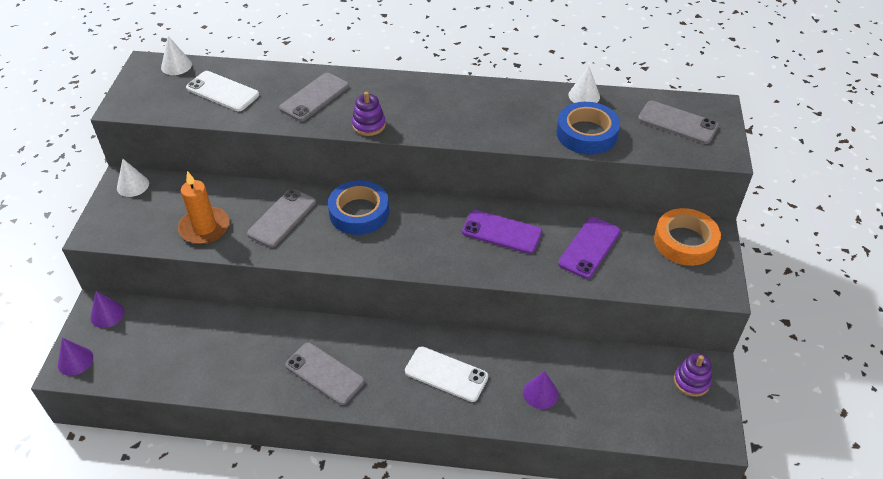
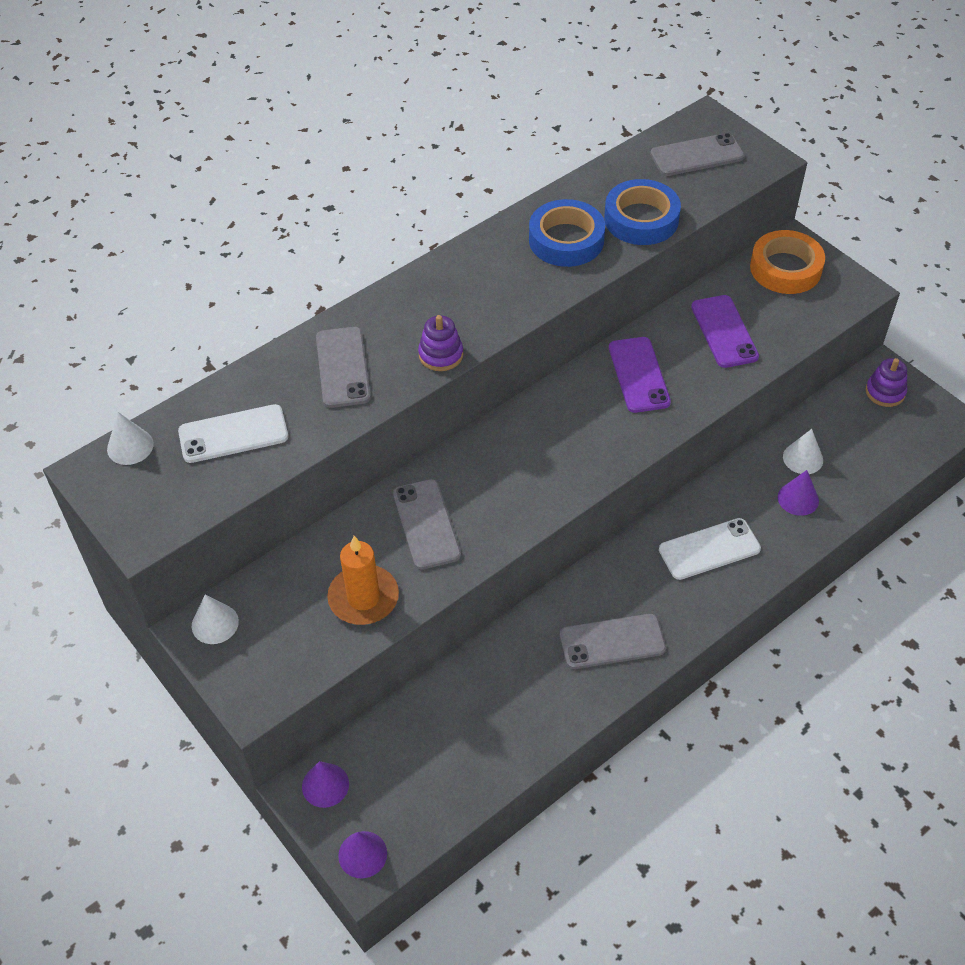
camera: 45 degrees left, 5 degrees up
(359, 212) = (491, 459): blue tape -> blue tape (566, 240)
(501, 232) = (638, 375): purple phone -> purple phone turned 75 degrees counterclockwise
(584, 95) = (589, 183): white cone -> white cone (803, 458)

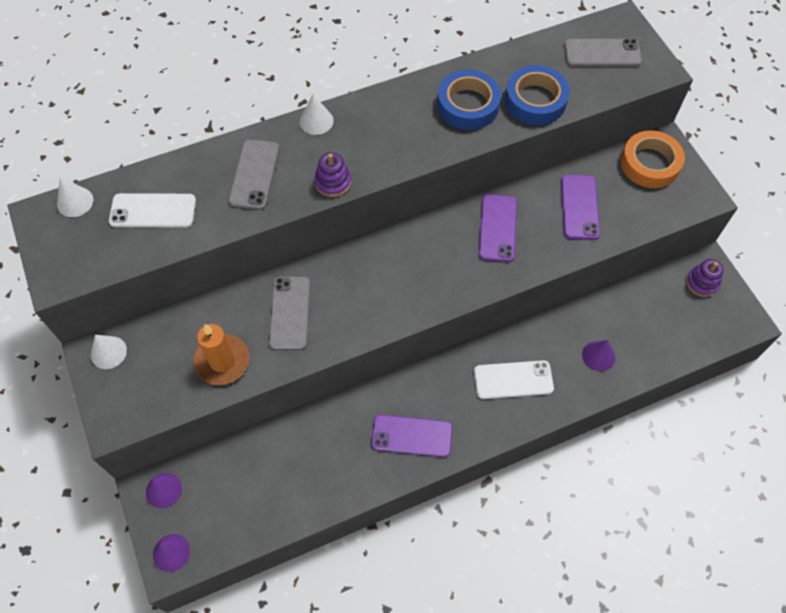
camera: 15 degrees right, 10 degrees up
(612, 642) = (412, 436): grey phone -> purple phone
(803, 458) = (614, 322): white cone -> white cone (316, 121)

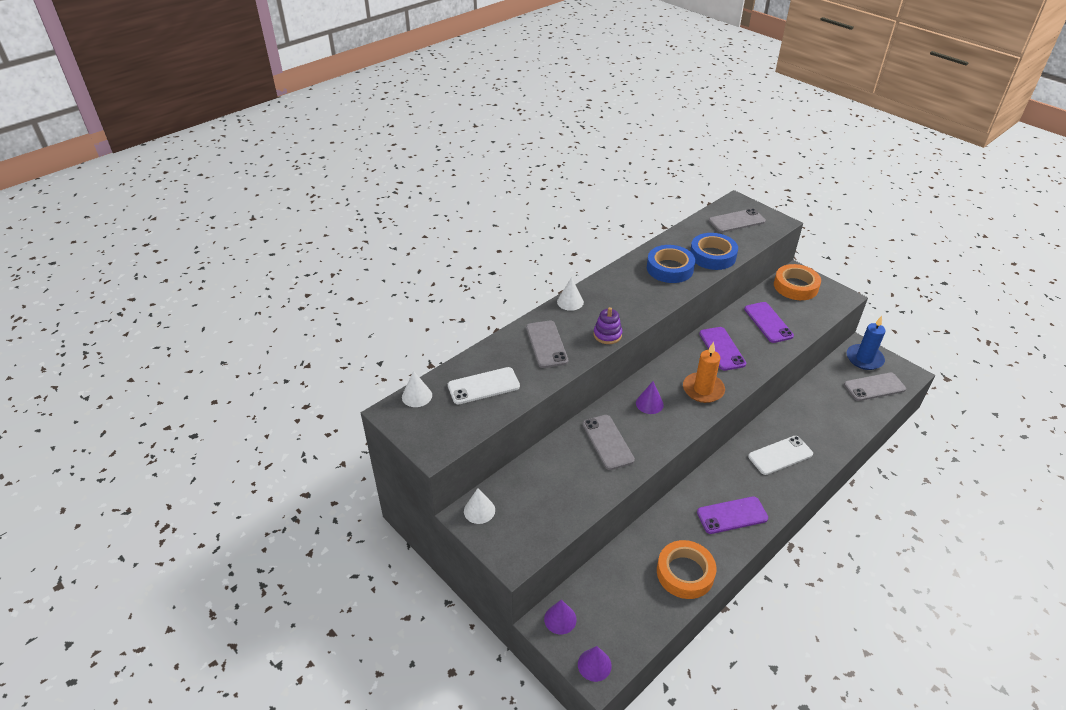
camera: 20 degrees left, 20 degrees down
(222, 361) = (576, 489): orange candle -> orange candle (703, 389)
(320, 486) = (685, 573): none -> orange tape
(598, 356) = (828, 422): purple cone -> purple cone (649, 403)
(689, 326) = (874, 387): none -> grey phone
(702, 283) = (864, 359): purple stacking toy -> blue candle

